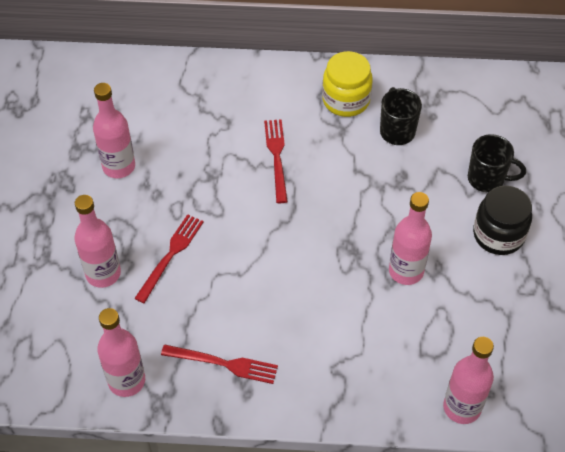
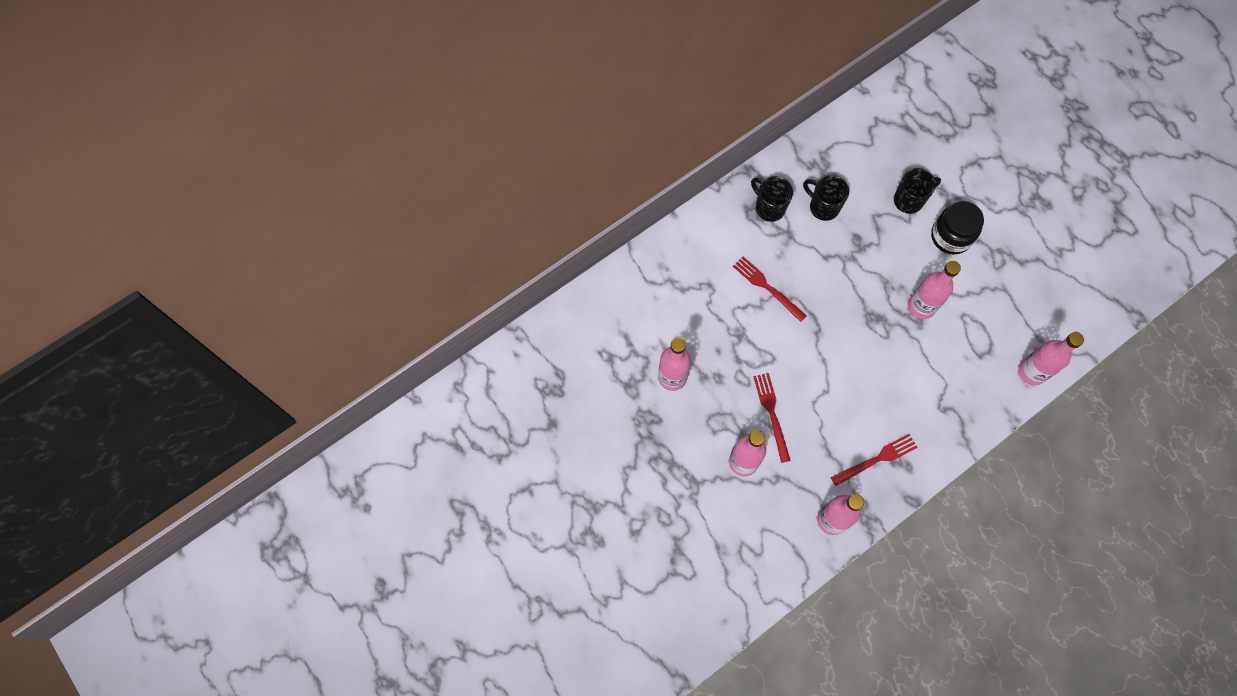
camera: 40 degrees left, 15 degrees up
(346, 100) = (769, 208): yellow jar -> black mug

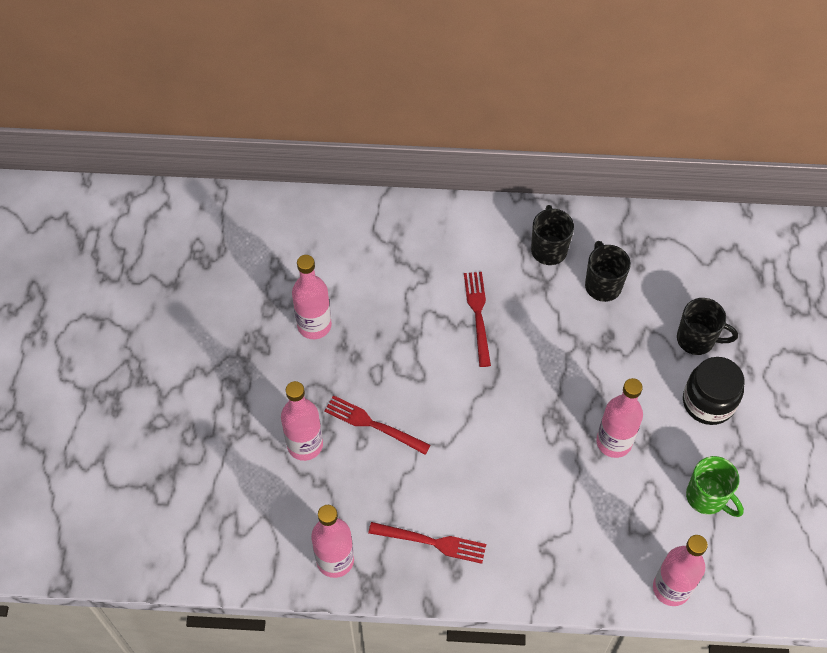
camera: 40 degrees right, 10 degrees down
(771, 413) = (373, 424): red fork -> red fork turned 90 degrees counterclockwise
(1002, 298) = (707, 497): none -> green mug

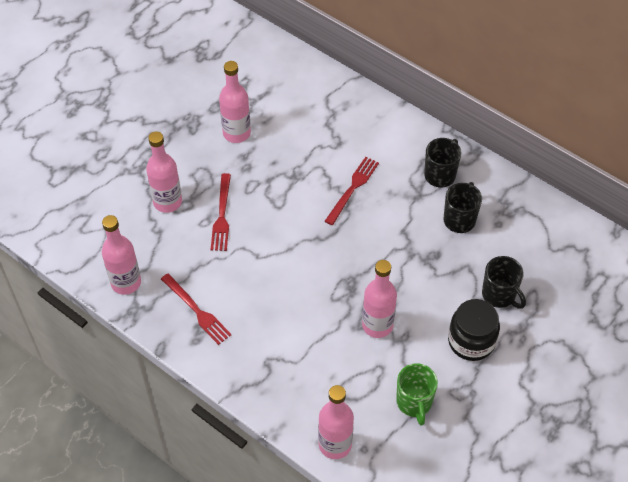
camera: 35 degrees right, 5 degrees down
(373, 424) = (222, 215): red fork -> red fork turned 150 degrees counterclockwise

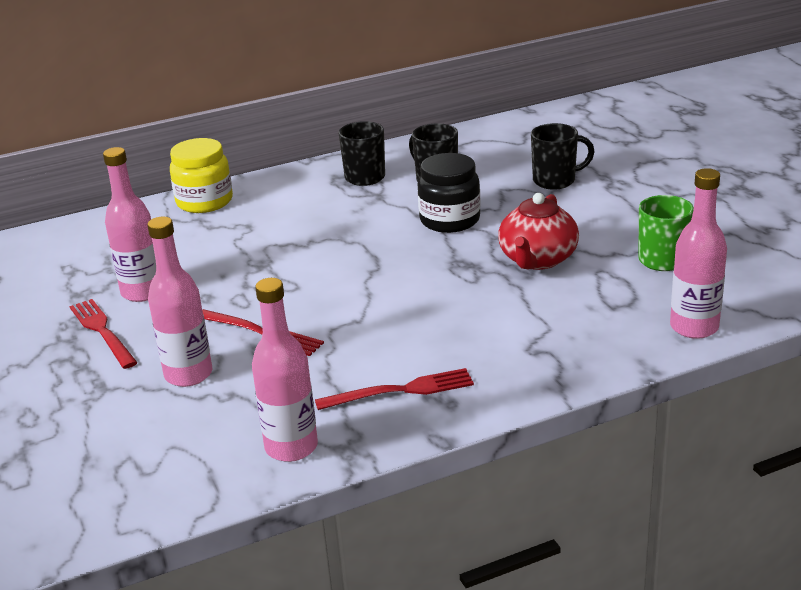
camera: 60 degrees left, 25 degrees down
(353, 188) = (324, 231): red fork -> red fork (102, 331)
(357, 103) = (204, 202): none -> yellow jar
(377, 325) = (537, 259): pink bottle -> red teapot
(471, 341) = (604, 209): black jar -> black jar (450, 220)

